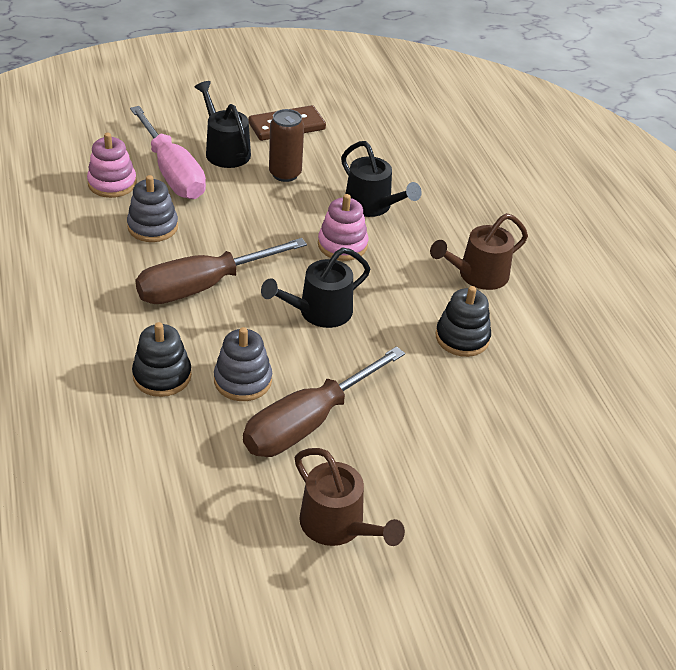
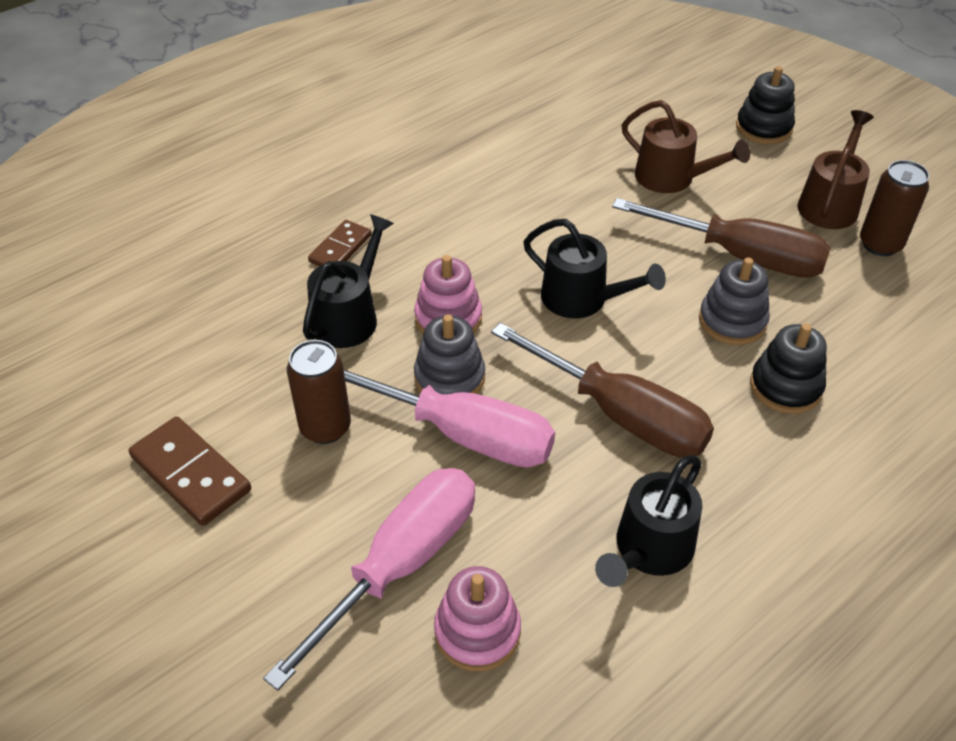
camera: 110 degrees left, 5 degrees up
(153, 227) = (545, 523): grey stacking toy -> grey stacking toy (449, 377)
(225, 150) = (302, 524): black watering can -> black watering can (649, 550)
(241, 219) = (461, 433): none -> pink screwdriver
(262, 529) = (880, 244): none -> brown can
(444, 220) = (340, 248): none -> brown domino
(462, 338) = (536, 189): black stacking toy -> black stacking toy (763, 128)
(477, 275) = (427, 200): brown watering can -> brown watering can (672, 178)

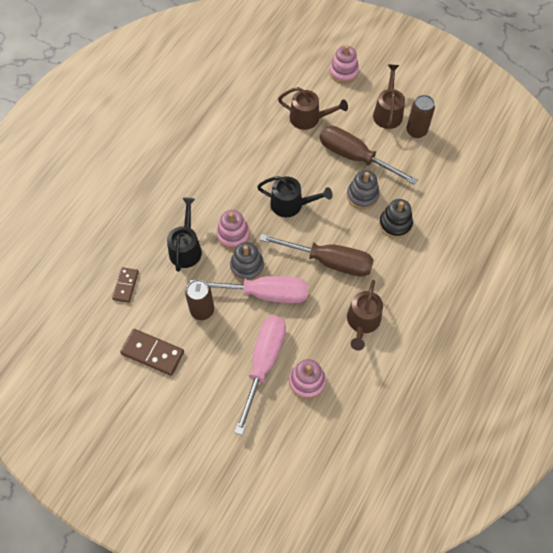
camera: 20 degrees left, 15 degrees up
(340, 248) = (163, 210): brown domino -> brown domino (125, 285)
(649, 550) = (362, 322): black watering can -> brown watering can
(740, 256) = (355, 157): brown screwdriver -> brown screwdriver turned 150 degrees counterclockwise
(763, 128) = (343, 72): black stacking toy -> pink stacking toy

